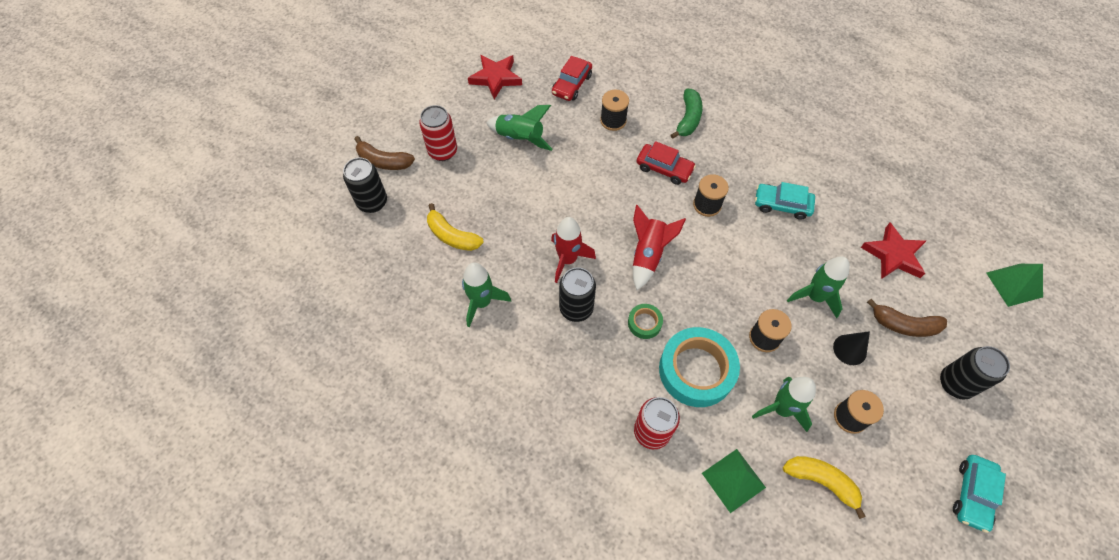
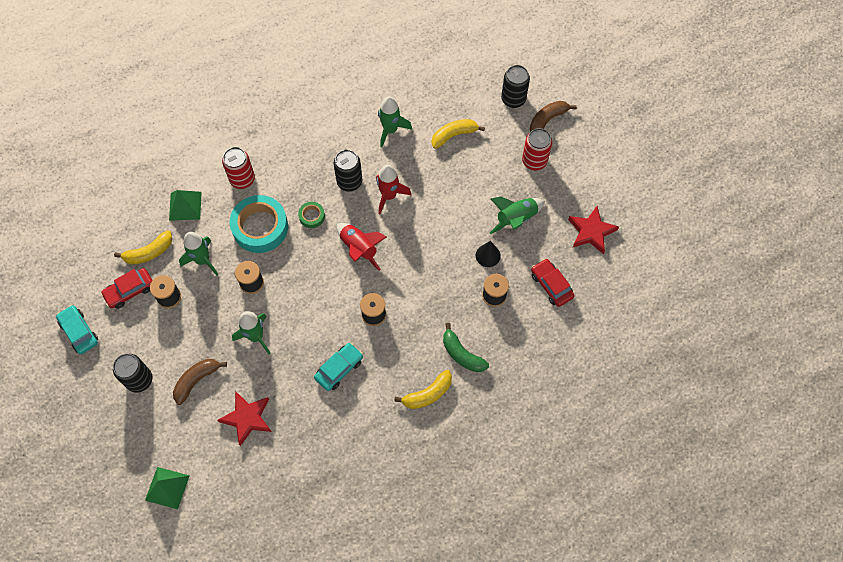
camera: 120 degrees right, 5 degrees up
(664, 168) = (425, 305): red car -> red car (129, 291)
(744, 126) = (428, 394): none -> yellow banana
(849, 349) = (207, 330): black cone -> black cone (488, 255)

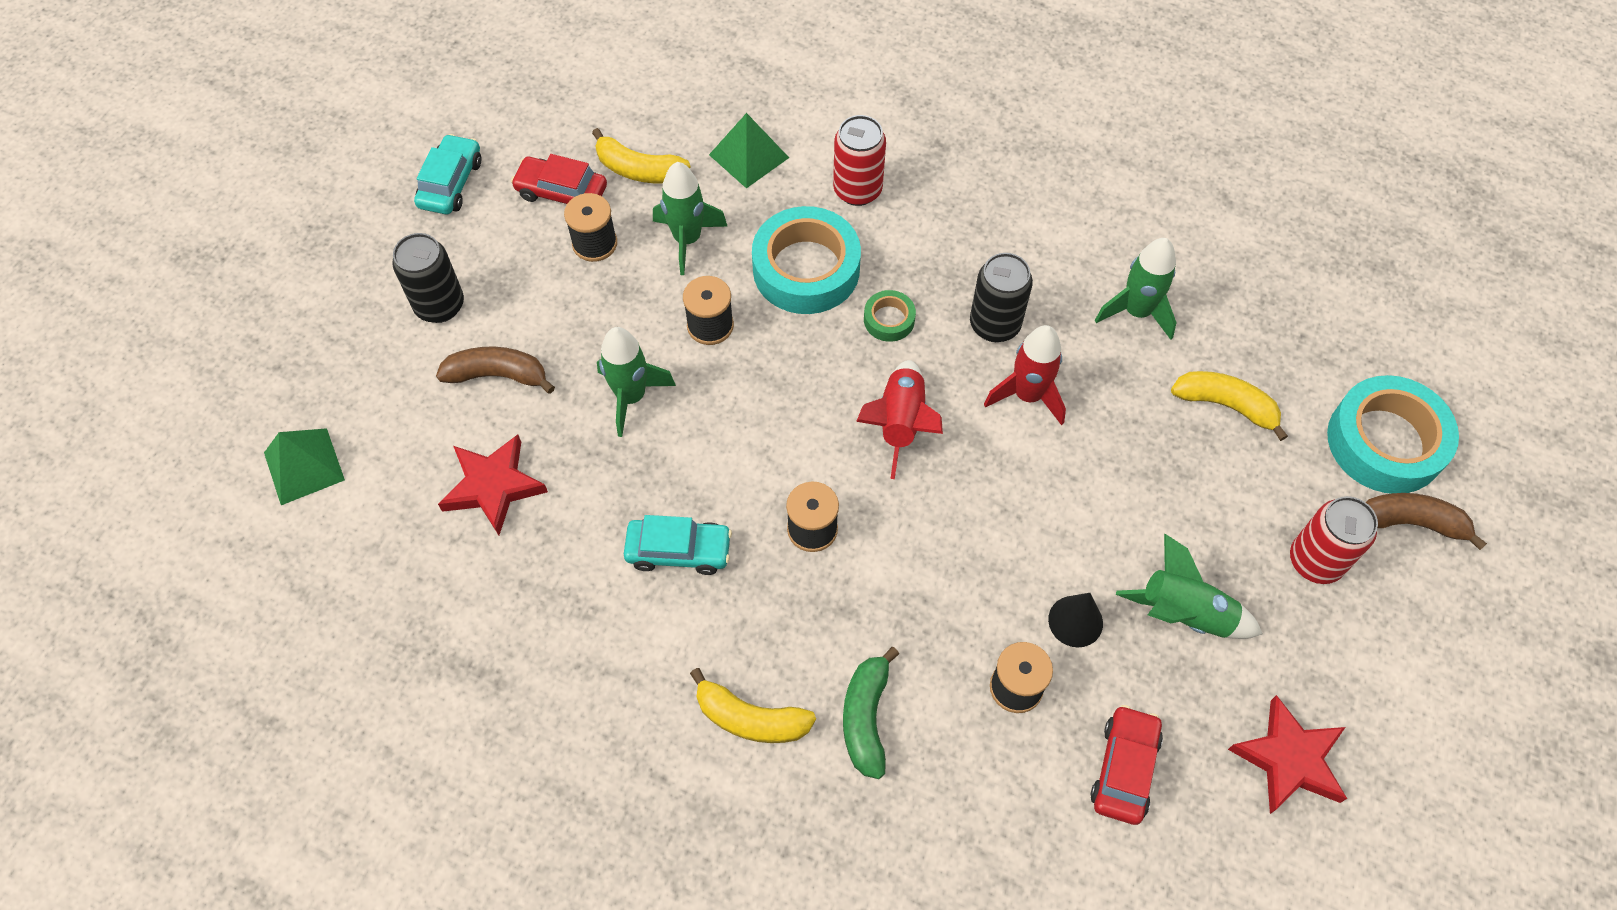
camera: 50 degrees right, 5 degrees down
(513, 99) = (1385, 442): black can -> turquoise tape

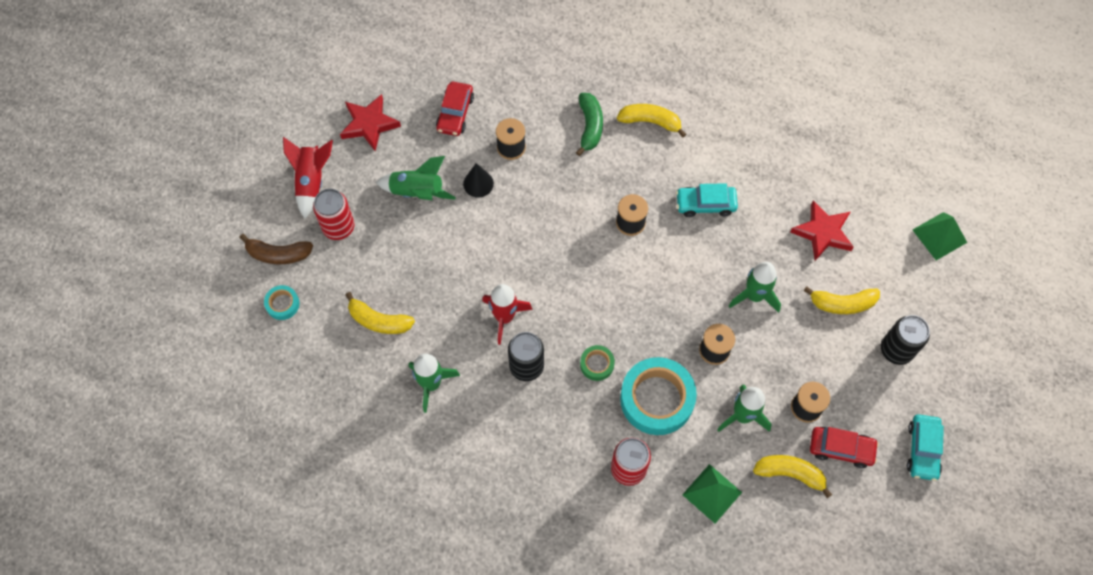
camera: 175 degrees right, 5 degrees up
(497, 375) = (842, 303): brown banana -> yellow banana
(900, 423) = (584, 292): red rocket -> red rocket (311, 181)
(1385, 442) = (282, 304): turquoise tape -> turquoise tape, size x0.47

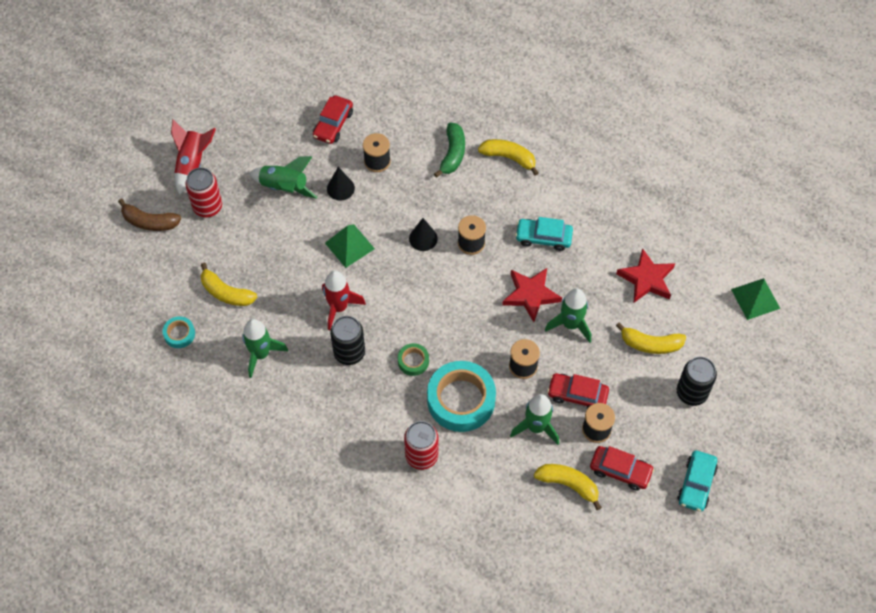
camera: 10 degrees right, 5 degrees down
(282, 304) = (144, 265): turquoise tape -> turquoise tape (179, 334)
(369, 124) = (254, 122): red star -> red star (531, 295)
(578, 225) = (423, 238): none -> black cone
(712, 493) = (493, 489): green pyramid -> green pyramid (349, 245)
(778, 372) = (577, 395): none -> red car

